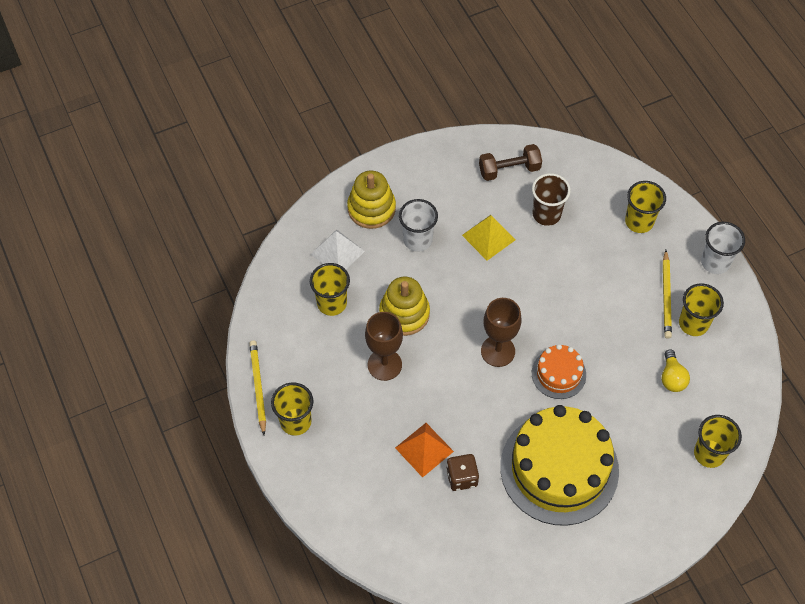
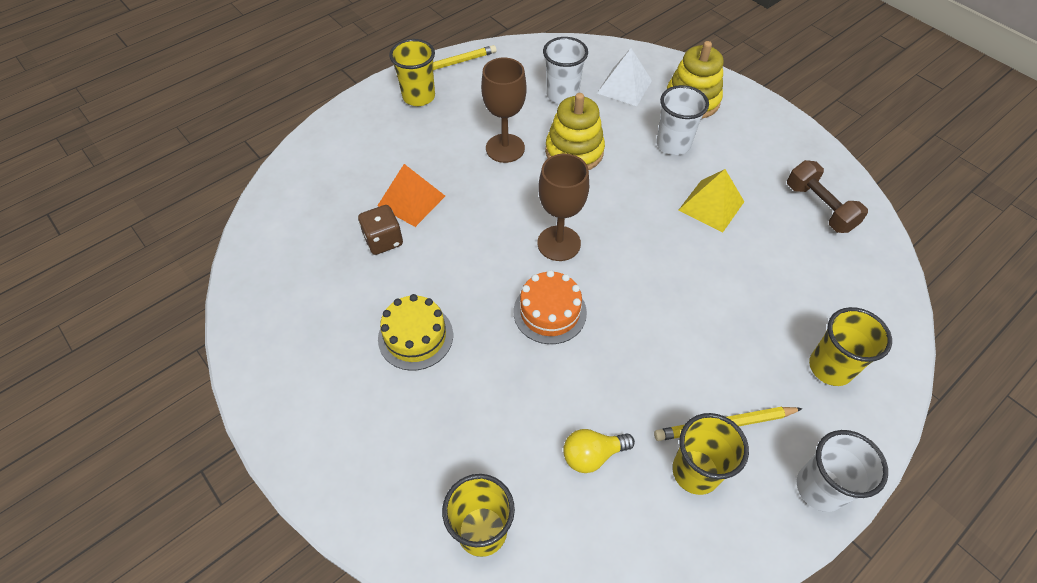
camera: 75 degrees right, 5 degrees down
(332, 303) = (562, 94): yellow cup -> white cup
(546, 214) = (777, 257): brown cup -> none
(559, 468) = (415, 336): yellow cake -> yellow cake, size x0.48

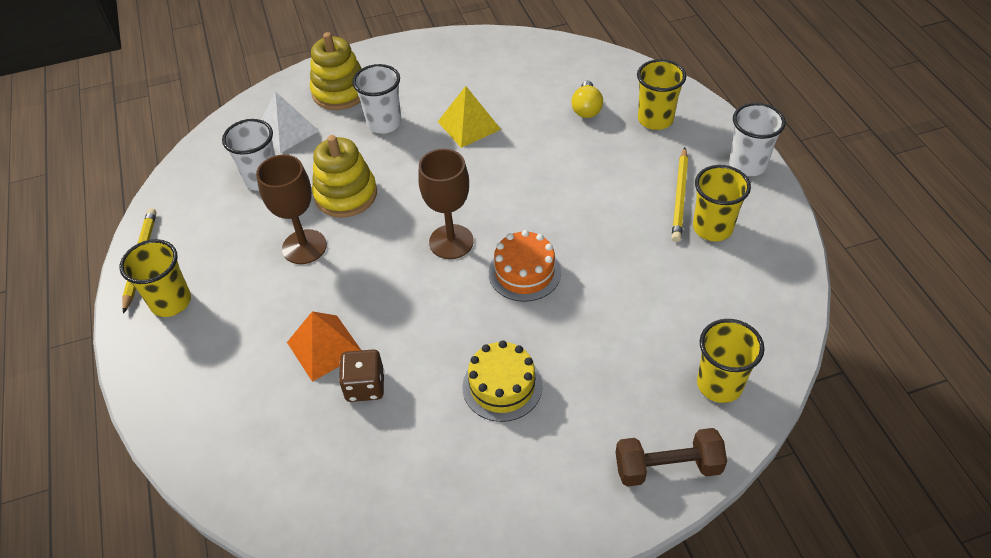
camera: 65 degrees left, 5 degrees down
(592, 455) = (676, 287): yellow light bulb -> yellow light bulb (586, 109)
(819, 207) = (508, 64): brown dumbbell -> brown dumbbell (667, 467)

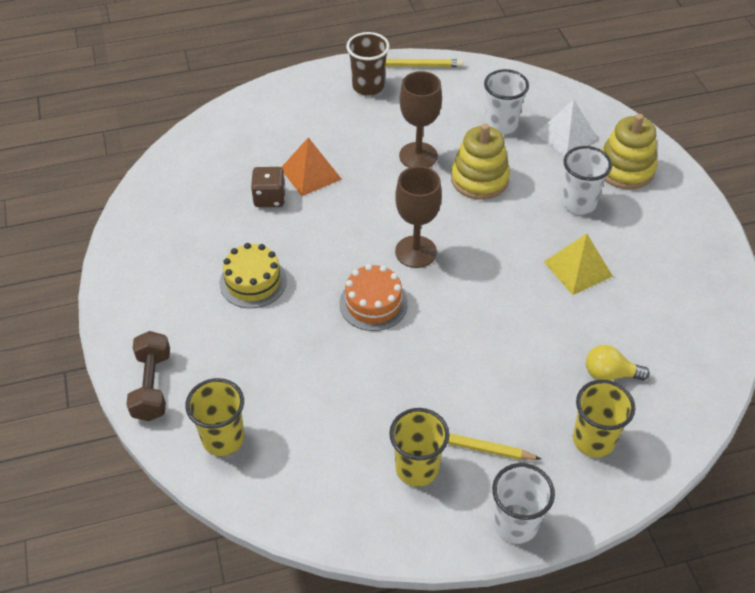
camera: 90 degrees right, 0 degrees up
(171, 302) = (368, 86): yellow cup -> brown cup

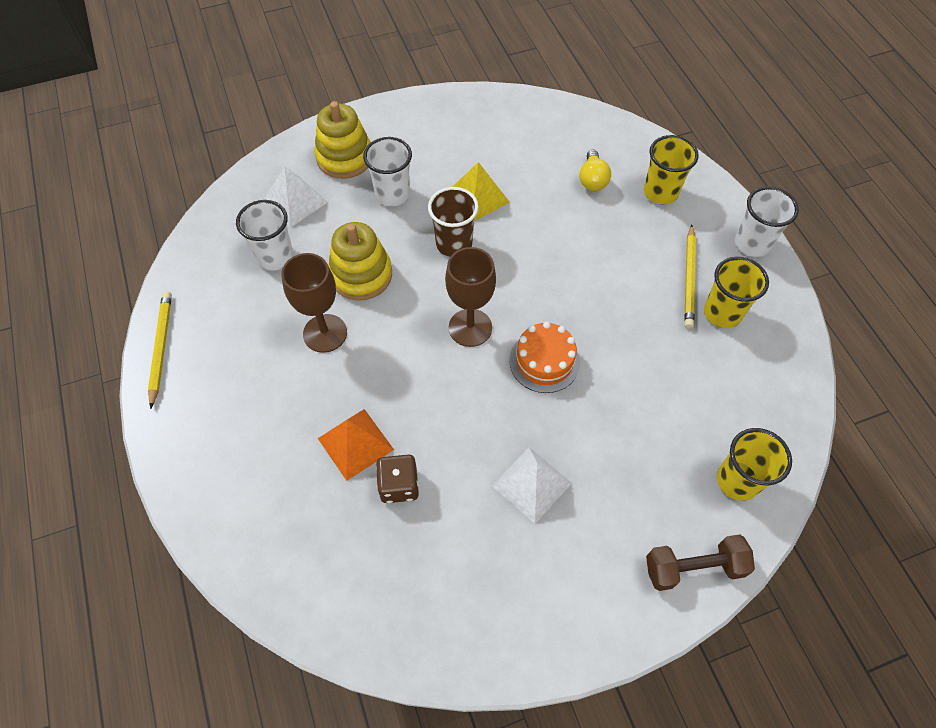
camera: 95 degrees left, 10 degrees up
(253, 281) = (531, 484): yellow cake -> white pyramid
(368, 86) = (197, 394): brown cup -> brown cup (454, 244)

